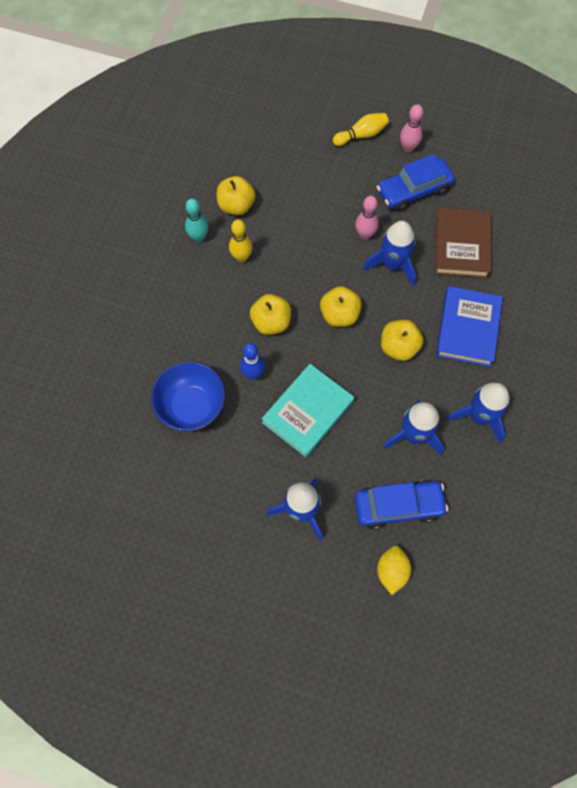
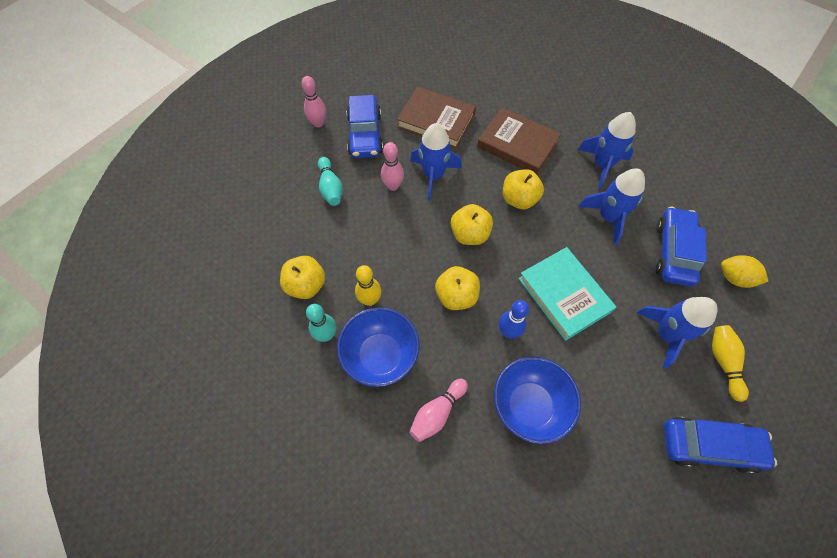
camera: 70 degrees left, 5 degrees down
(162, 339) = (437, 413): none -> pink bowling pin
(195, 282) = (380, 356): none -> blue bowl
(206, 562) = (709, 446): none -> blue car
(340, 186) = (330, 187): none -> turquoise bowling pin
(361, 135) = (284, 152): yellow bowling pin -> yellow bowling pin (723, 362)
(467, 328) = (517, 144): blue book -> brown book

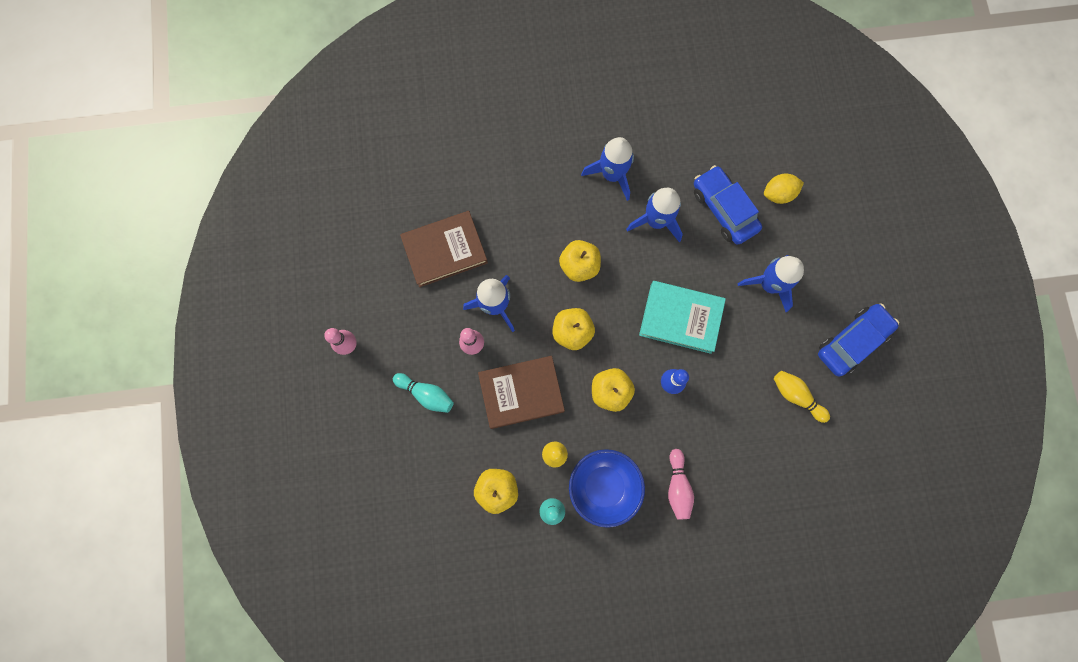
camera: 45 degrees left, 15 degrees up
(365, 134) = (400, 319): blue car -> none
(517, 144) = (531, 214): brown book -> brown book (521, 392)
(529, 406) = (728, 423): blue bowl -> none
(723, 362) = (818, 271): yellow bowling pin -> yellow bowling pin (796, 396)

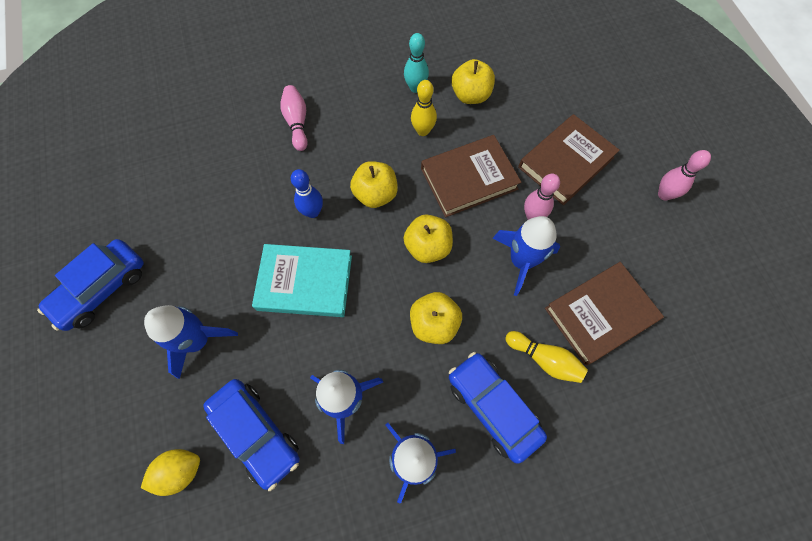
camera: 170 degrees right, 10 degrees down
(426, 394) = (566, 162): turquoise bowling pin -> brown book
(547, 197) = (493, 407): none -> blue car
(603, 486) = (369, 112): blue bowl -> none
(796, 396) = (172, 221): yellow bowling pin -> yellow bowling pin (544, 359)

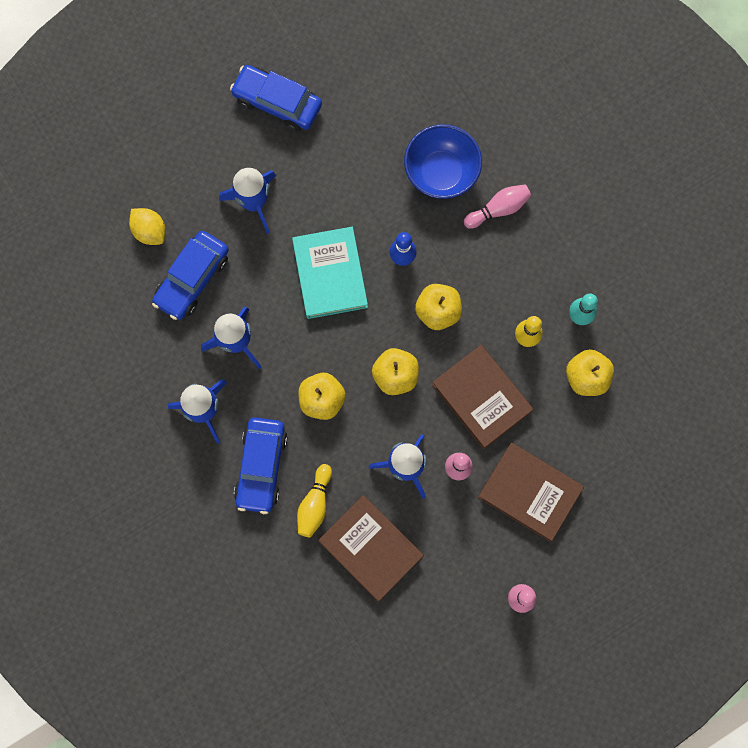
camera: 75 degrees right, 10 degrees up
(244, 159) = (441, 173): none -> blue bowl
(493, 407) = (261, 467): blue car -> blue car turned 150 degrees clockwise

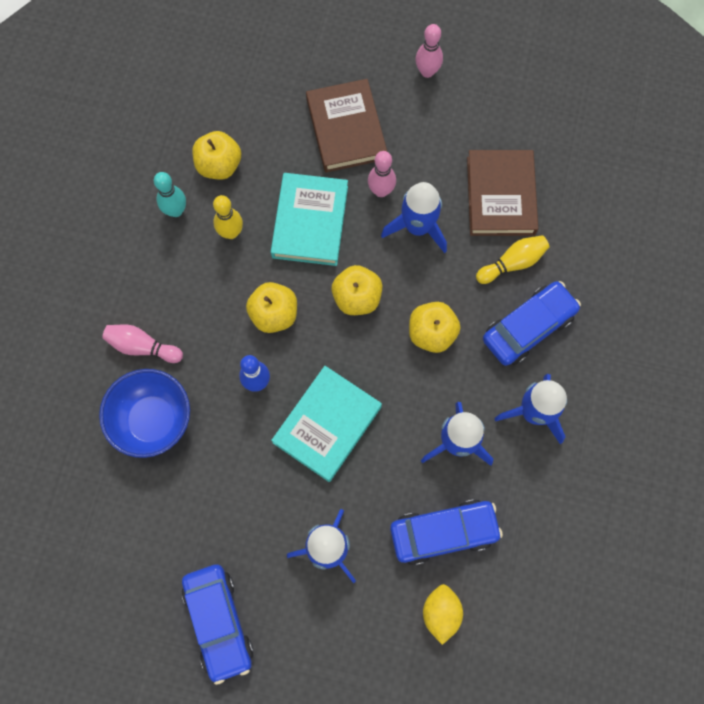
camera: 135 degrees left, 5 degrees down
(481, 398) = (310, 222): brown book -> turquoise book

